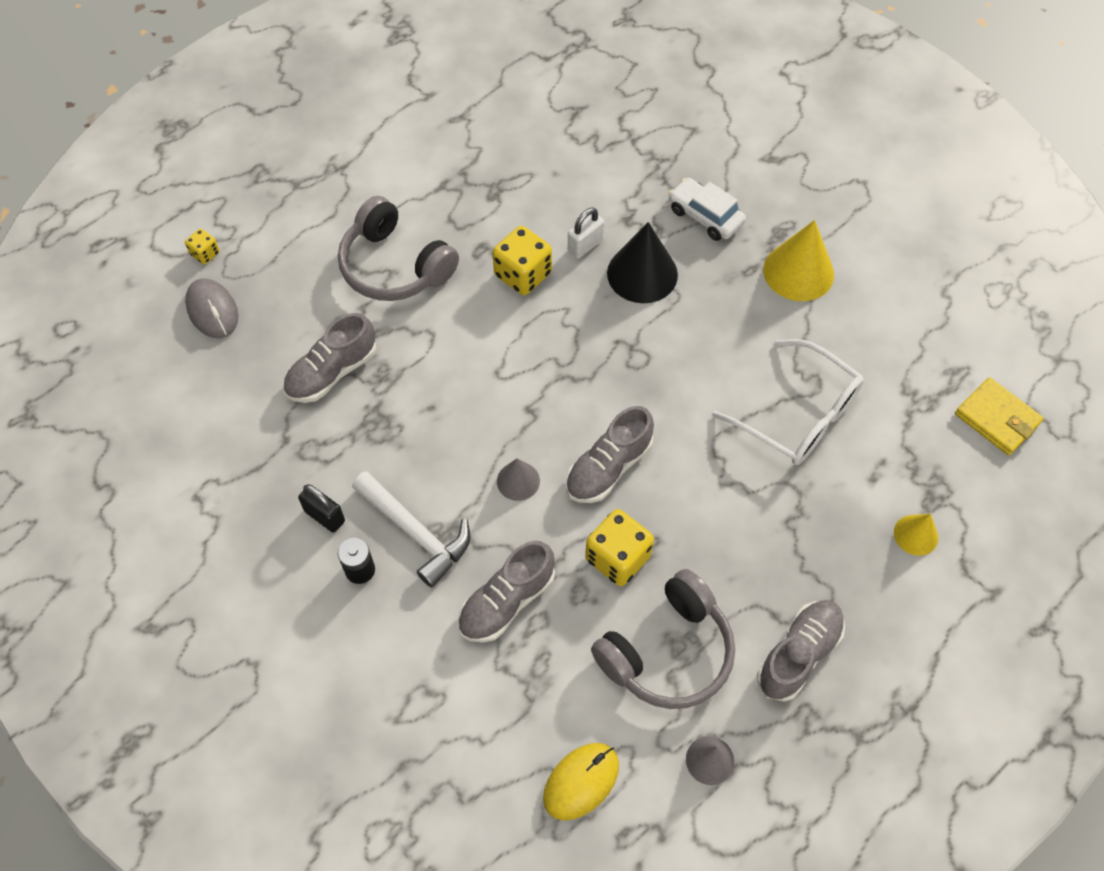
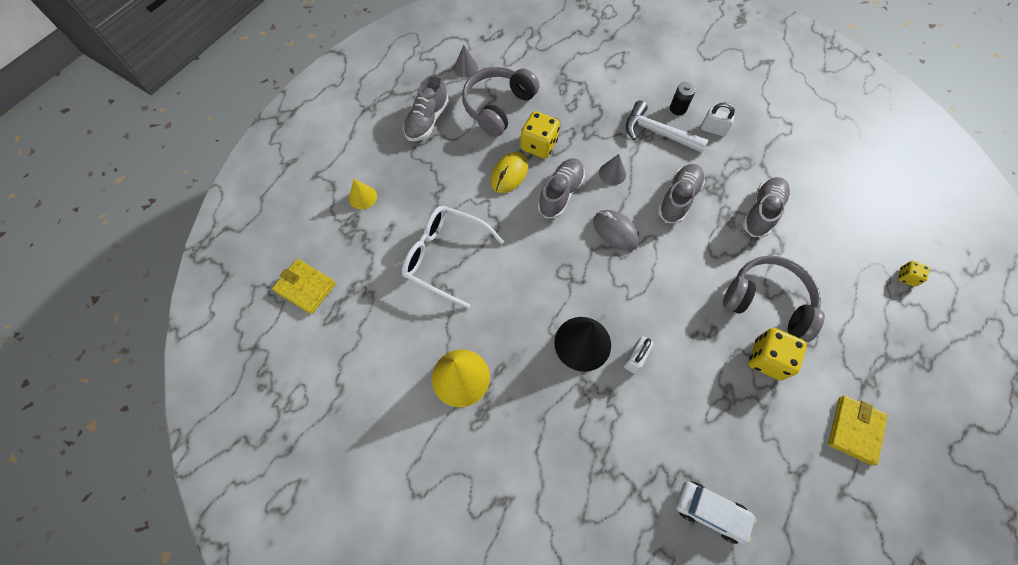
camera: 165 degrees right, 5 degrees up
(212, 310) = (867, 235): grey mouse -> grey mouse (615, 231)
(324, 516) = (713, 129): black padlock -> white padlock
(380, 135) = (854, 430): none -> yellow wallet
(506, 602) = (592, 111): grey shoe -> grey shoe (678, 199)
(523, 274) = (671, 319): yellow dice -> yellow dice (767, 359)
(581, 781) = (526, 48): yellow mouse -> yellow mouse (509, 174)
(705, 216) = (547, 415): white car -> white car (710, 511)

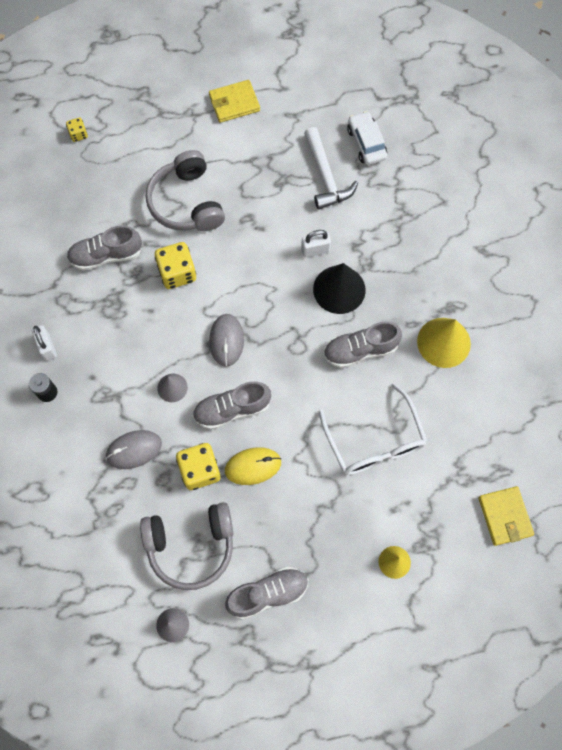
camera: 135 degrees left, 5 degrees up
(590, 123) = (134, 450): none -> grey mouse
(658, 133) = (92, 387): white hammer -> white hammer (326, 176)
(678, 199) = (150, 320): grey shoe -> grey shoe (360, 350)
(767, 359) = (233, 176): yellow dice -> yellow dice (177, 273)

